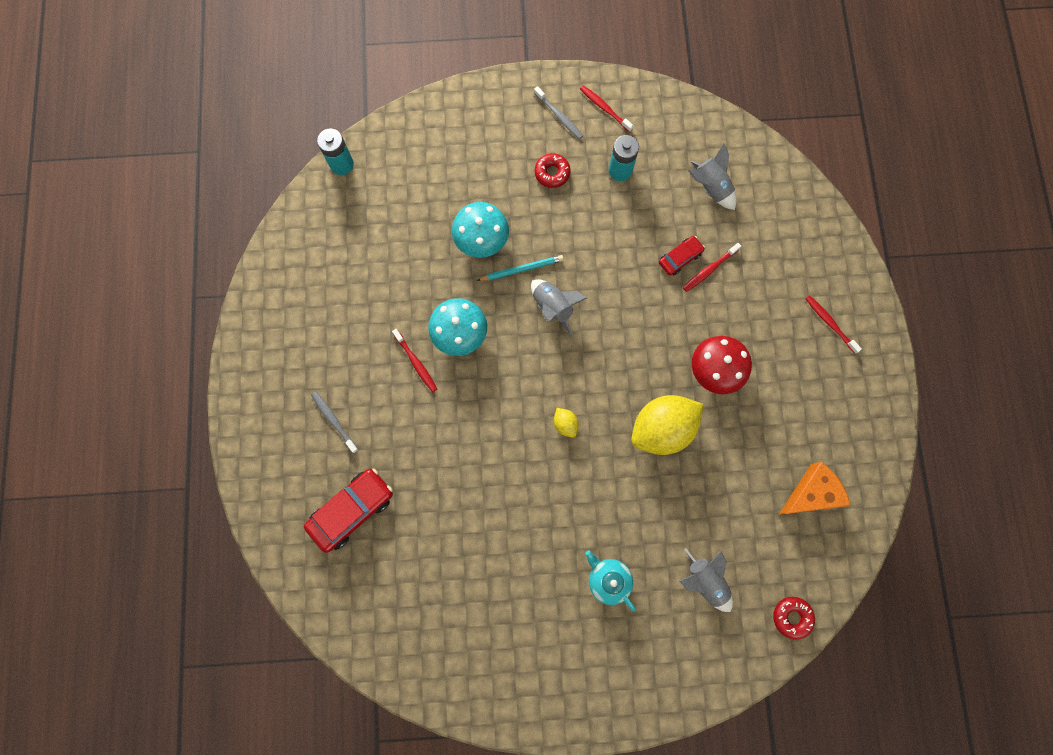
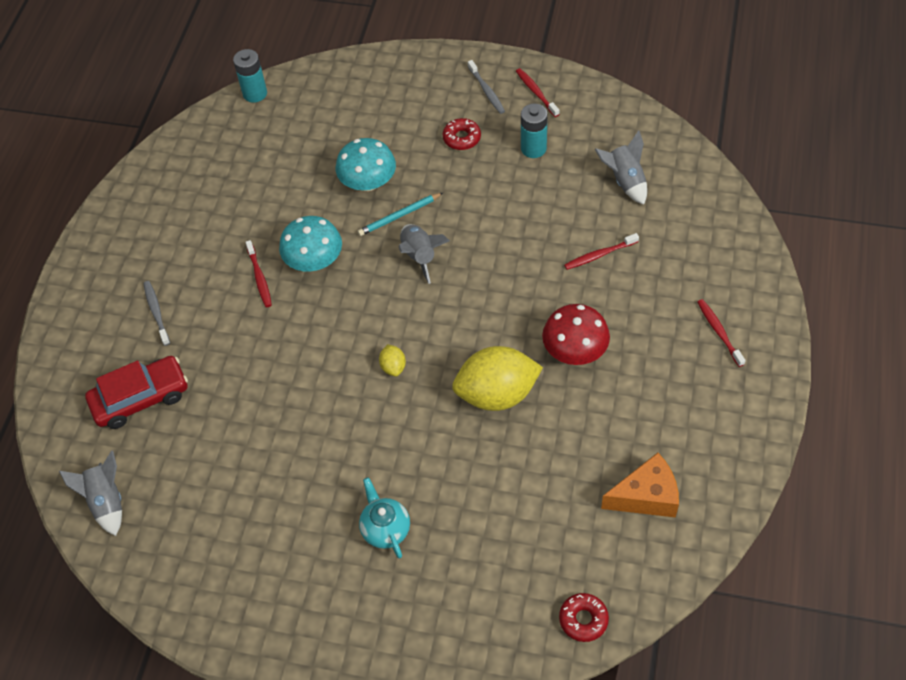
camera: 20 degrees right, 20 degrees down
(522, 269) = (399, 216): turquoise pencil -> turquoise pencil turned 150 degrees clockwise
(680, 258) = (570, 238): red car -> none
(705, 581) = (494, 557): grey rocket -> grey rocket (106, 501)

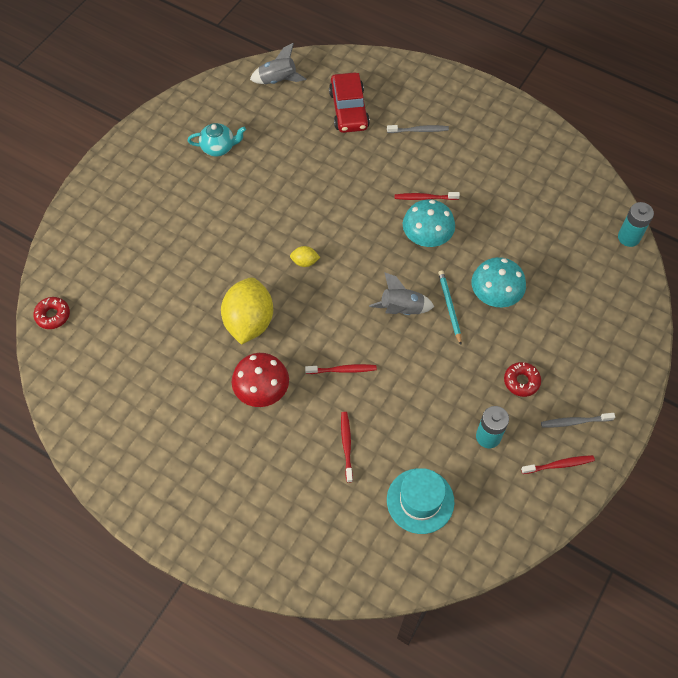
camera: 105 degrees right, 5 degrees up
(385, 529) = (179, 222): turquoise teapot -> turquoise teapot (218, 148)
(625, 181) = (420, 501): grey rocket -> turquoise hat
(646, 496) = (116, 390): orange cheese -> none
(719, 332) = (228, 508): red toothbrush -> red toothbrush (342, 370)

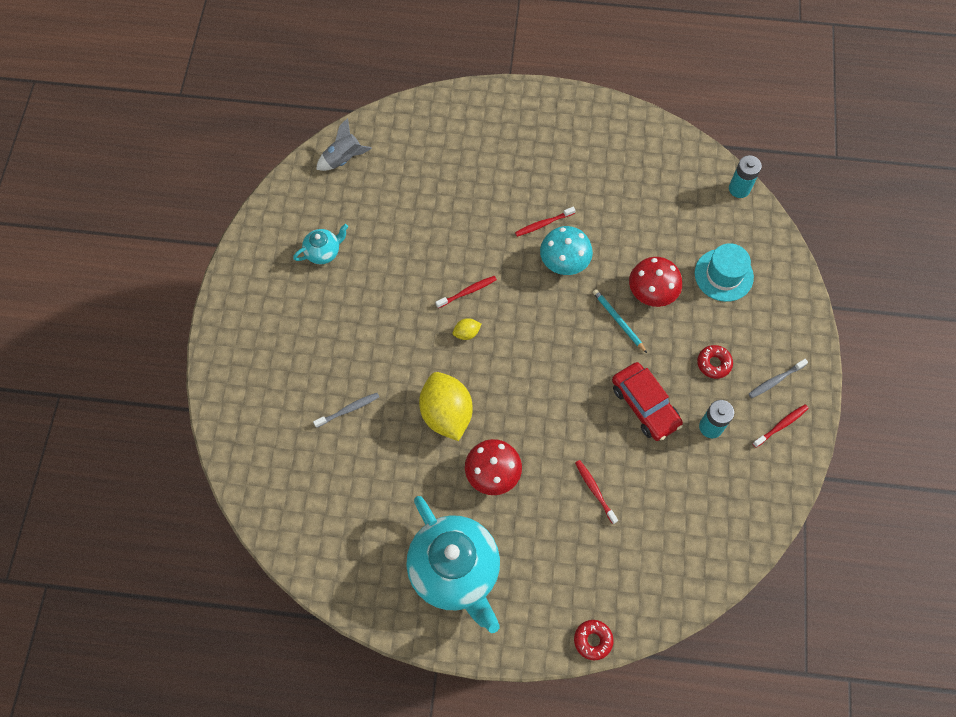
camera: 25 degrees left, 5 degrees up
(53, 315) = (256, 489): red donut -> red donut (593, 640)
(182, 459) = (455, 571): none -> turquoise teapot
(342, 370) = (555, 422): red toothbrush -> red toothbrush (467, 292)
(349, 110) = (428, 163): red car -> red car (645, 405)
(401, 309) = (577, 341): grey rocket -> none
(419, 130) = (504, 158): grey toothbrush -> grey toothbrush (348, 409)
(420, 501) = (683, 511): turquoise hat -> turquoise hat (723, 275)
(495, 294) = (652, 292): turquoise mushroom -> red mushroom

